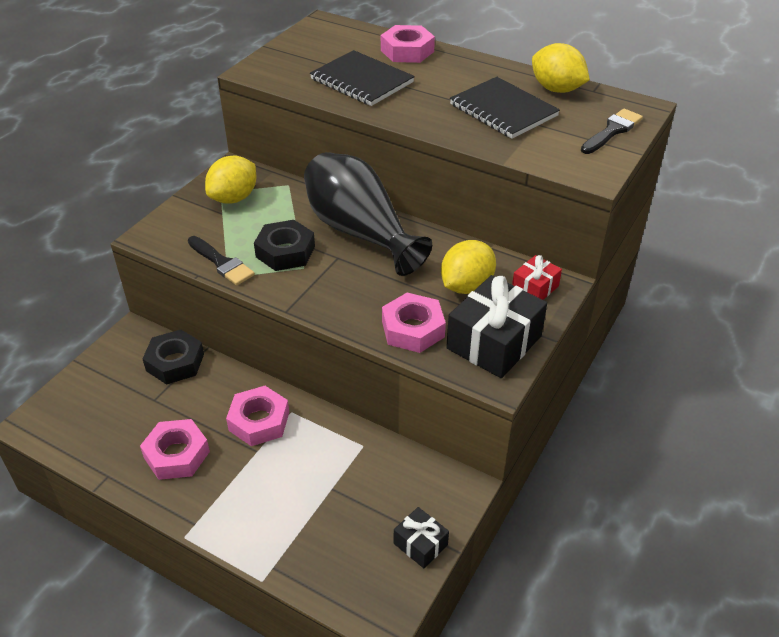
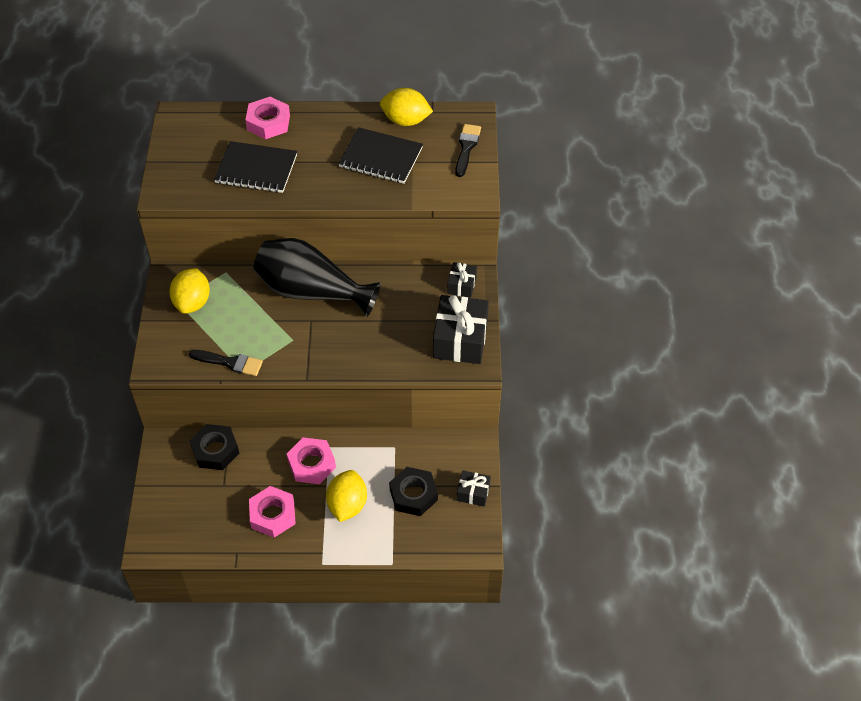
camera: 30 degrees left, 10 degrees up
(285, 251) = (269, 332): black nut -> black nut (413, 495)
(413, 329) = (402, 354): pink nut -> none
(466, 286) = (416, 304): yellow lemon -> yellow lemon (347, 505)
(535, 288) = (461, 285): red gift -> black gift

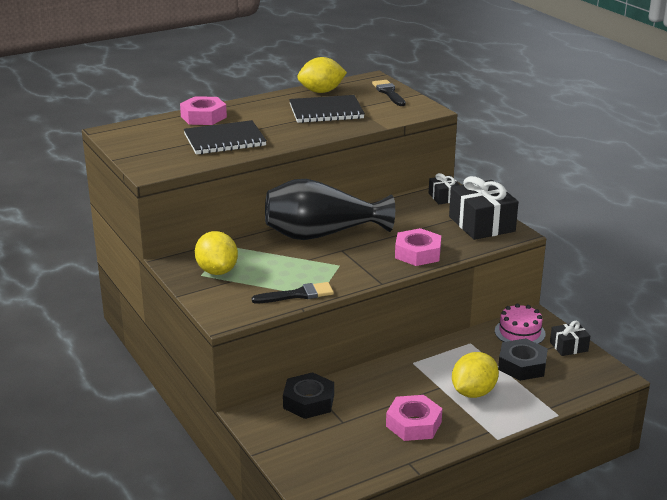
camera: 30 degrees left, 25 degrees down
(311, 464) = (410, 378): pink nut -> pink nut (417, 253)
(347, 505) = (473, 392): yellow lemon -> yellow lemon turned 60 degrees clockwise
(447, 455) = (519, 332): none -> pink cake

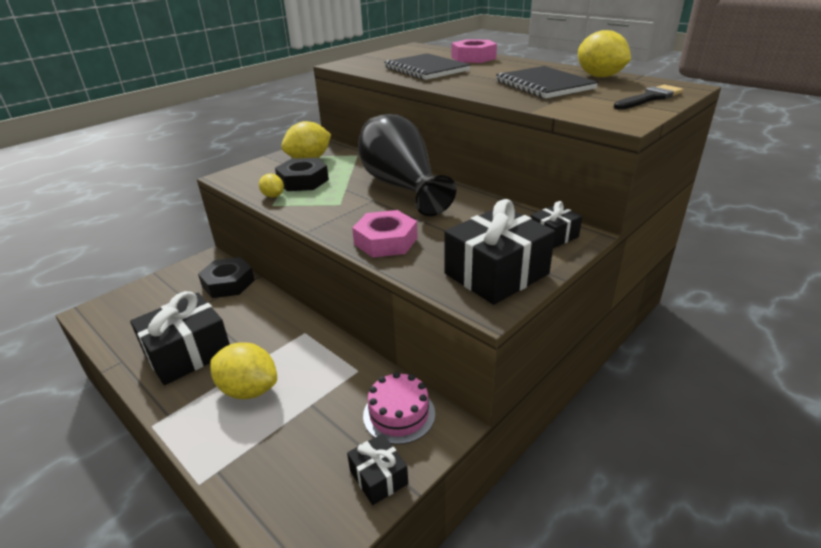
camera: 75 degrees right, 5 degrees up
(298, 295) = (273, 196): black brush -> yellow lemon
(413, 424) = (188, 353): pink nut -> black gift
(522, 365) = (316, 428): black nut -> black nut (303, 181)

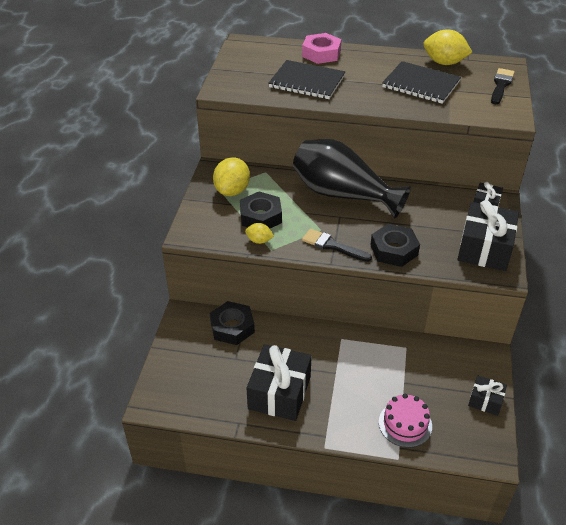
camera: 35 degrees left, 10 degrees up
(249, 390) = (355, 394): yellow lemon -> none
(330, 219) = (332, 246): none -> black brush
(385, 241) = (394, 250): pink nut -> black nut
(399, 414) = (459, 362): pink cake -> pink cake (405, 424)

